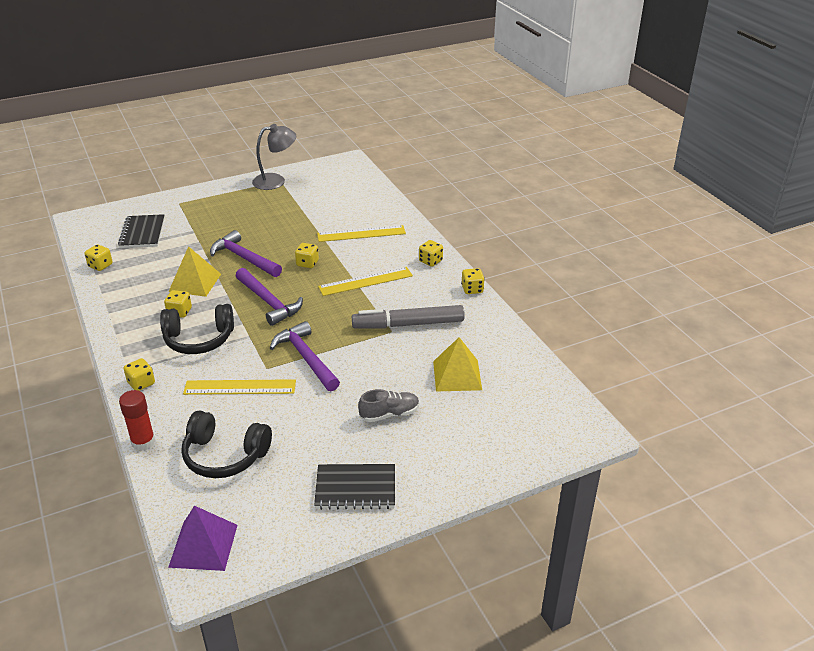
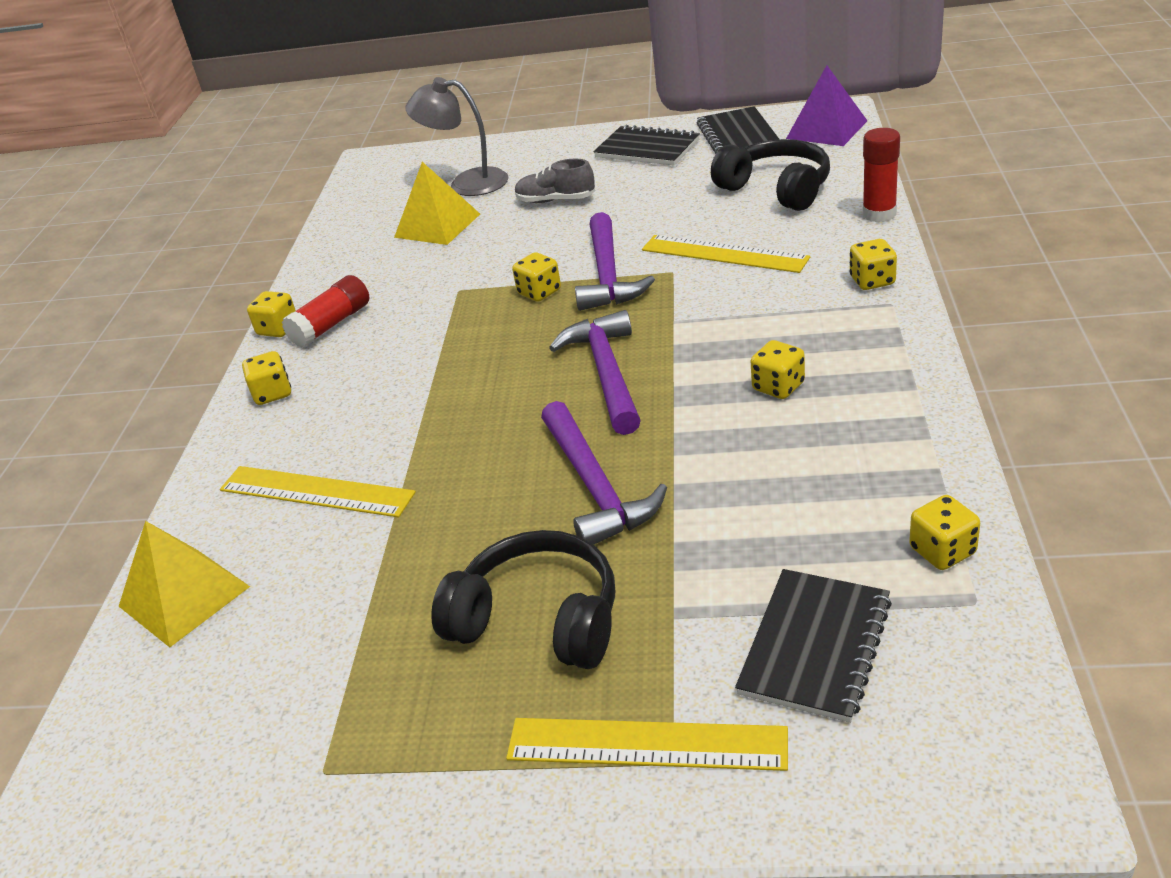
camera: 145 degrees left, 0 degrees up
(195, 282) = (726, 447): yellow pyramid -> yellow pyramid (184, 596)
(199, 339) = (759, 330): black headphones -> black headphones (538, 619)
(276, 181) = (334, 776): grey lamp -> grey lamp (467, 183)
(283, 522) = (737, 135): none -> black notebook
(307, 263) = (480, 441): yellow dice -> yellow dice (539, 292)
(365, 281) = (415, 378): yellow ruler -> yellow ruler (646, 744)
(408, 324) = (426, 295): grey marker -> none
(444, 297) = (332, 324): none -> red glue stick

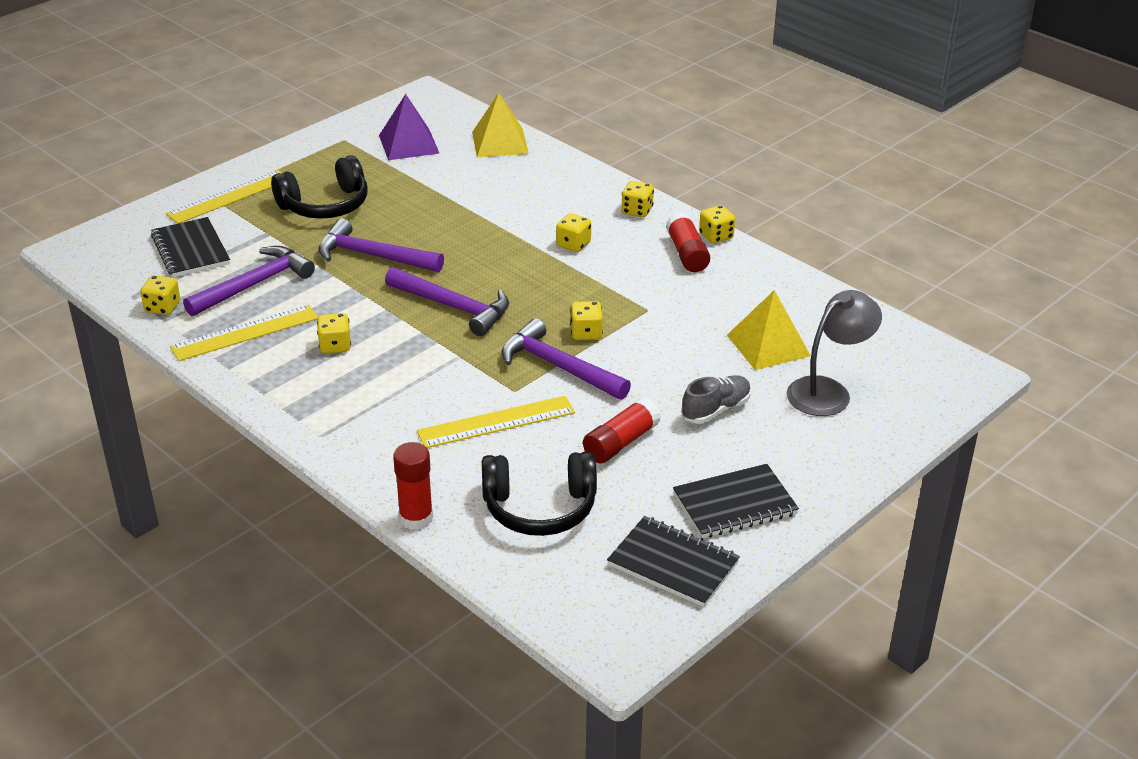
camera: 125 degrees right, 0 degrees up
(316, 491) = (516, 192): yellow ruler -> yellow ruler (245, 333)
(655, 205) = (620, 443): none -> red glue stick
(783, 522) = (254, 284): none -> purple hammer
(827, 129) = (592, 615): purple pyramid -> purple pyramid (408, 144)
(872, 281) = (354, 448): yellow dice -> yellow dice (573, 244)

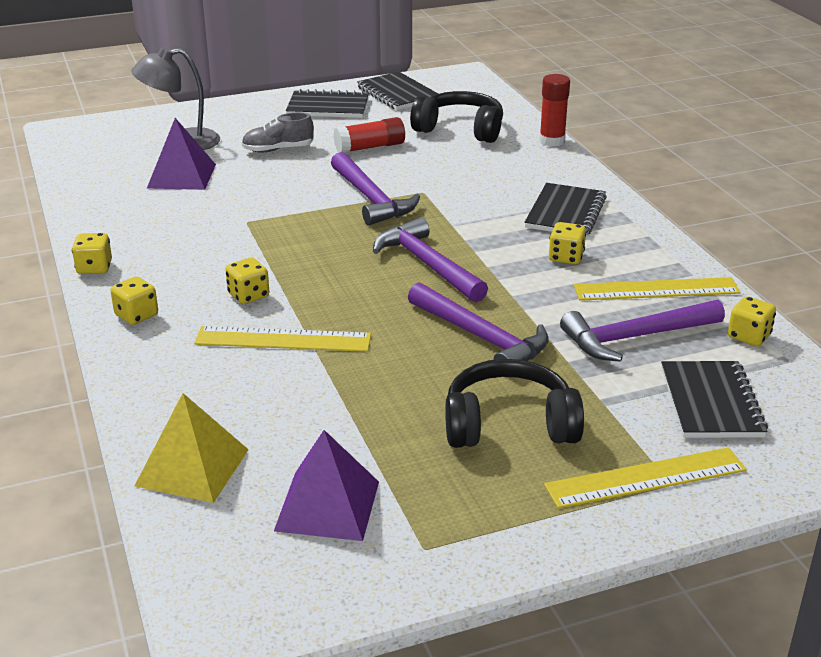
camera: 155 degrees left, 5 degrees down
(355, 401) = (565, 213): none -> black notebook
(496, 422) = (454, 176): yellow ruler -> yellow ruler (283, 339)
(586, 333) = (322, 216): yellow dice -> none
(687, 254) = (146, 259): red glue stick -> none
(768, 345) = (182, 176): yellow pyramid -> purple pyramid

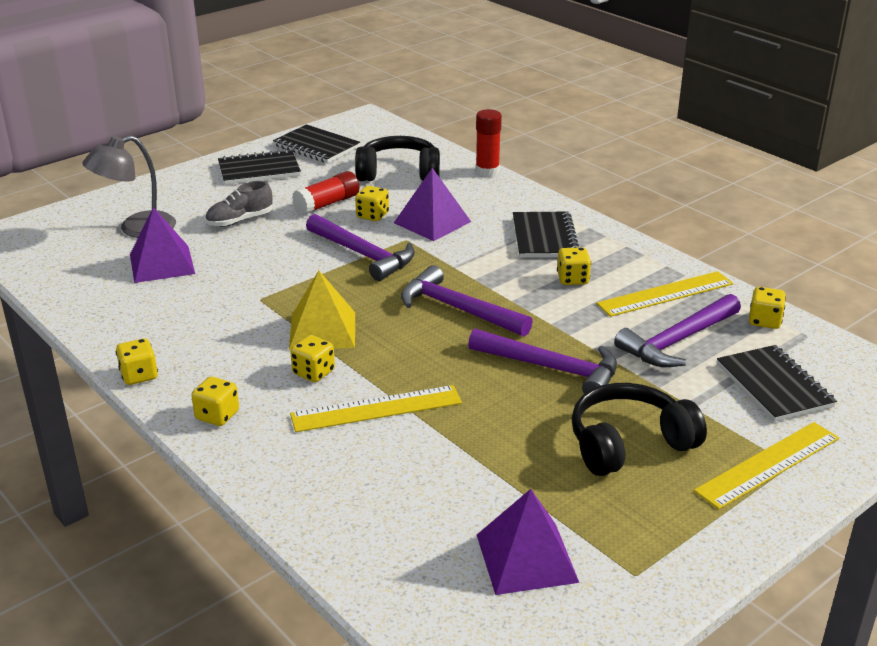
camera: 20 degrees left, 0 degrees up
(192, 467) = (378, 553): yellow pyramid -> yellow pyramid (323, 330)
(406, 165) = (372, 216): none -> yellow dice
(461, 180) = (432, 222): none -> purple pyramid

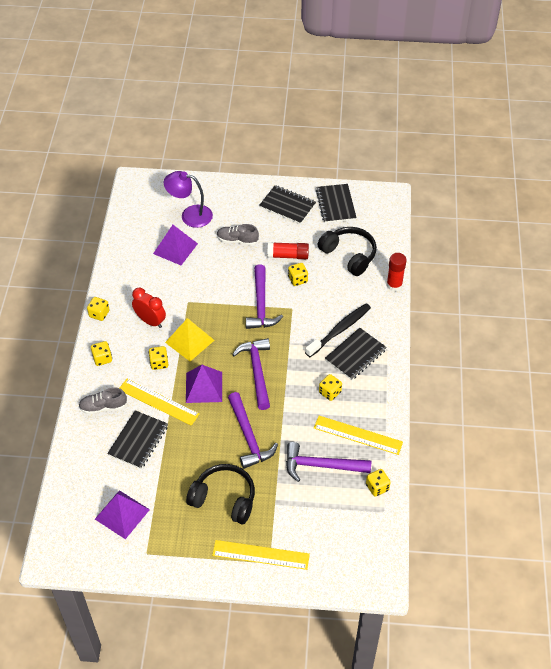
camera: 45 degrees right, 20 degrees up
(136, 229) = (190, 215): grey lamp -> purple lamp
(234, 342) = (150, 321): none -> red clock
(301, 463) = (103, 407): none -> grey shoe
(432, 222) = (319, 305): purple pyramid -> purple pyramid (204, 387)
(491, 228) = (339, 330): none -> black toothbrush
(773, 386) = (324, 523): black notebook -> black notebook (138, 440)

